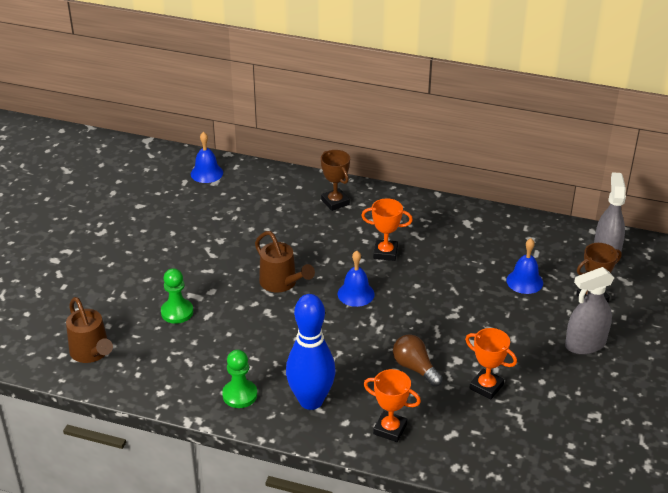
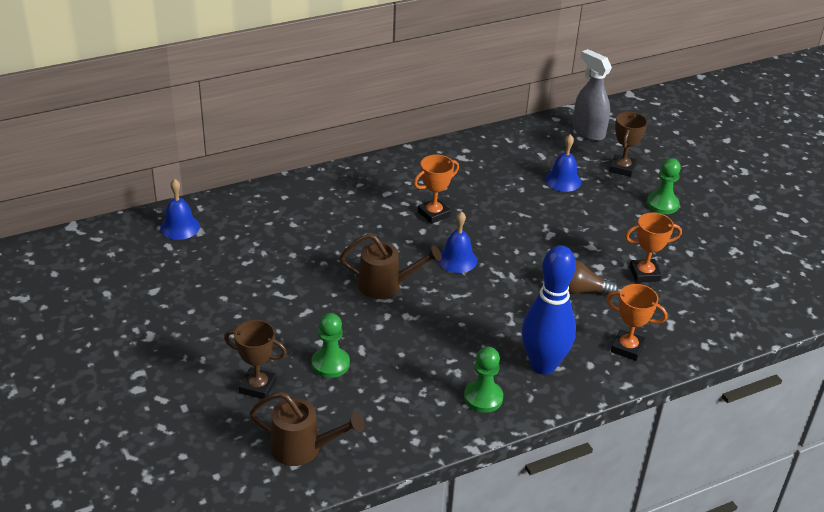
camera: 45 degrees left, 0 degrees up
(335, 202) = (335, 194): brown trophy -> brown trophy (258, 387)
(390, 429) = (627, 348): orange trophy -> orange trophy turned 45 degrees clockwise
(585, 344) = (662, 204): grey spray bottle -> green pawn

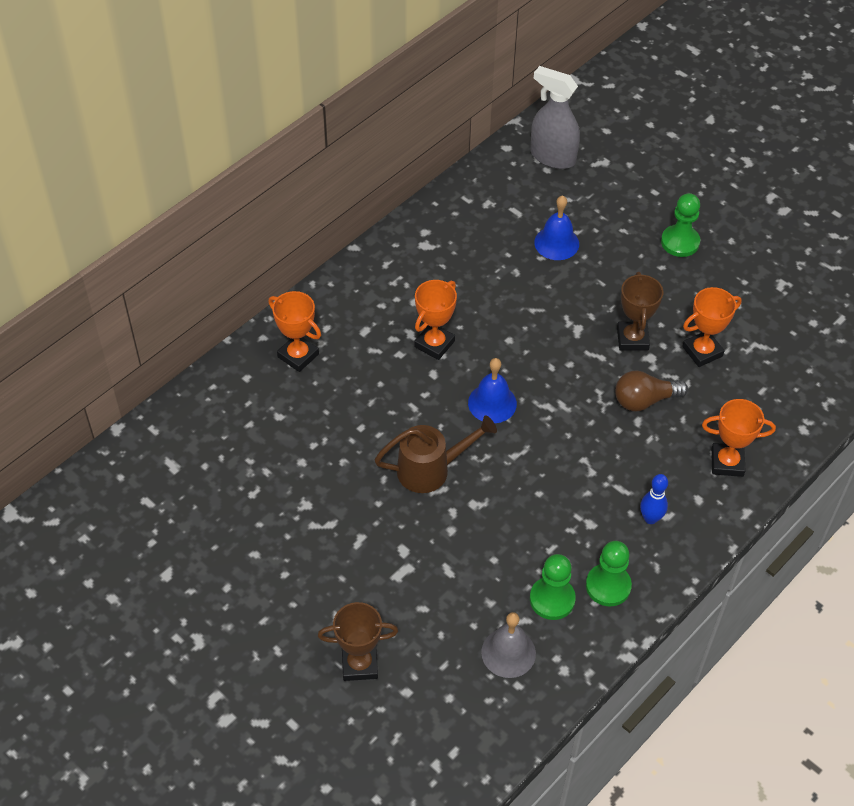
camera: 20 degrees left, 15 degrees up
(180, 227) = (145, 468): blue bell -> none
(303, 449) = (452, 727): brown watering can -> none
(329, 194) = (298, 355): none -> orange trophy
(330, 364) = (423, 602): green pawn -> green pawn (552, 599)
(377, 415) = (508, 652): none -> grey bell
(543, 365) = (650, 518): blue bowling pin -> blue bowling pin, size x0.44
(622, 168) = (614, 202): brown trophy -> brown trophy (632, 339)

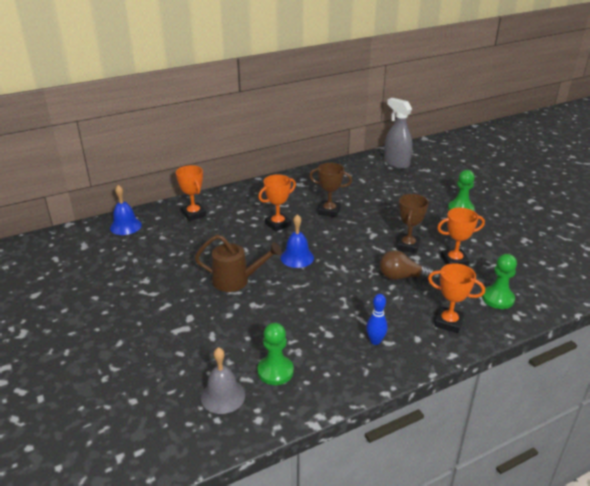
camera: 20 degrees right, 20 degrees down
(359, 664) = (113, 374): brown trophy -> brown trophy (329, 211)
(556, 243) = (380, 196): blue bell -> blue bell (125, 226)
(608, 586) = (322, 374): green pawn -> green pawn (498, 298)

